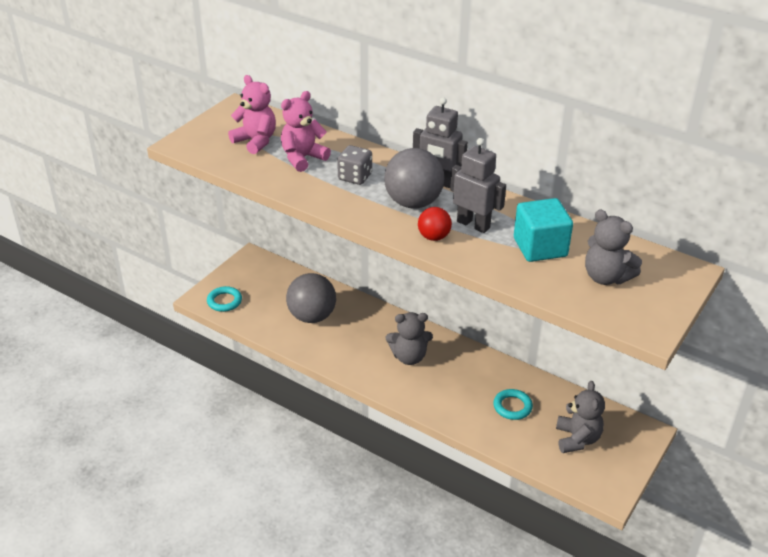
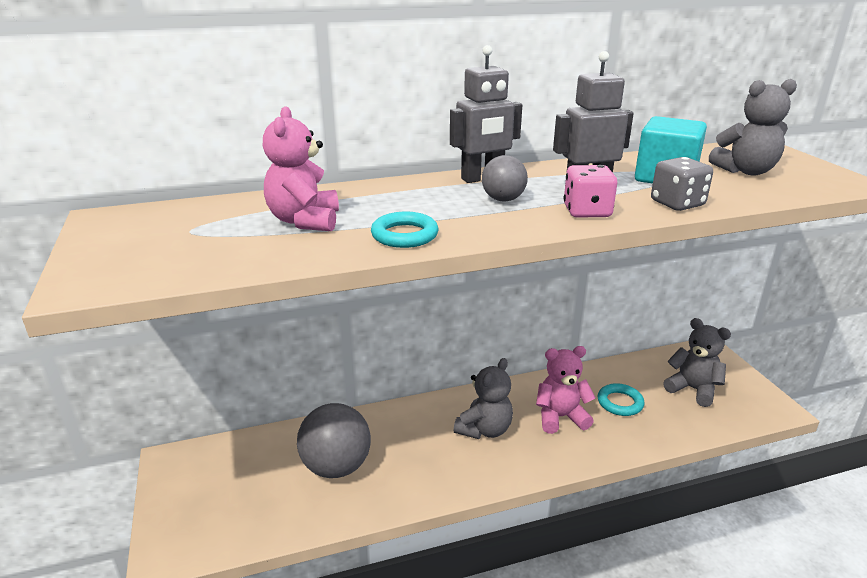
camera: 50 degrees left, 10 degrees down
(224, 301) = (204, 532): turquoise ring -> turquoise ring (404, 235)
(255, 141) = (206, 233): pink teddy bear -> pink teddy bear (560, 417)
(355, 177) = (400, 209): grey dice -> grey dice (677, 203)
(413, 203) = (503, 199): grey ball -> grey ball, size x0.54
(434, 237) = (587, 211): red ball -> pink dice

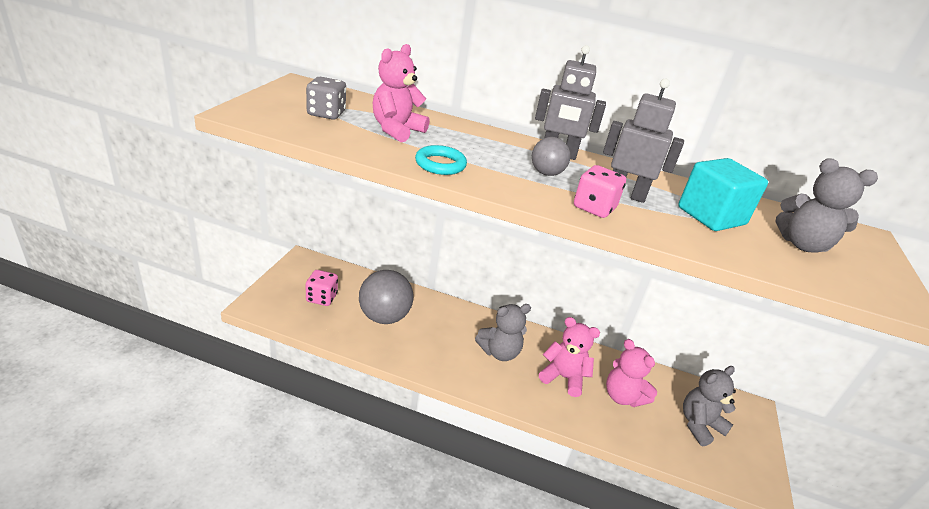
camera: 30 degrees right, 5 degrees up
(242, 491) = (322, 298): none -> pink dice
(620, 403) = (622, 396): turquoise ring -> pink teddy bear
(677, 203) = (681, 236): grey dice -> grey dice (326, 114)
(693, 389) = (699, 425): grey teddy bear -> grey teddy bear turned 105 degrees counterclockwise

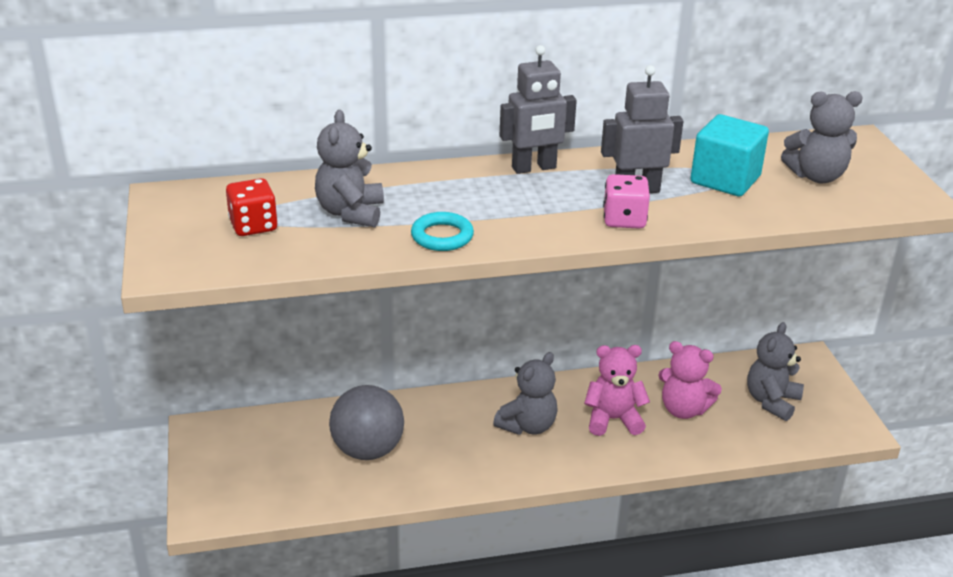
camera: 25 degrees left, 0 degrees up
(322, 298) = (272, 465): pink dice -> none
(326, 114) = (253, 226): grey dice -> red dice
(397, 130) = (351, 213): pink teddy bear -> grey teddy bear
(546, 173) = (546, 199): grey ball -> none

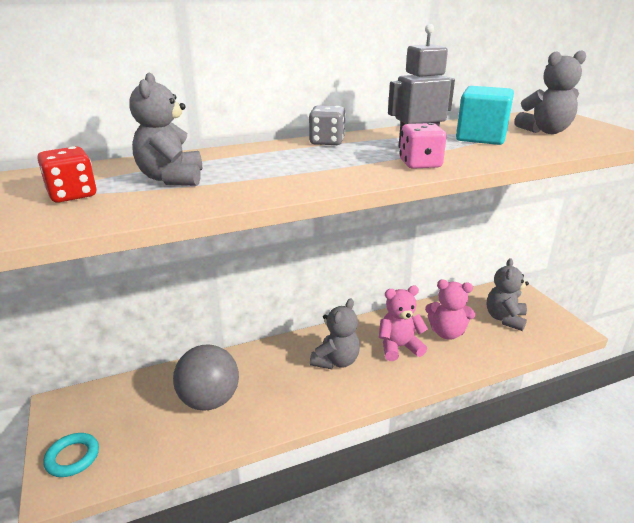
camera: 10 degrees left, 5 degrees down
(442, 236) = (263, 187): turquoise ring -> turquoise ring (72, 457)
(534, 168) = (327, 142): grey robot -> grey dice

